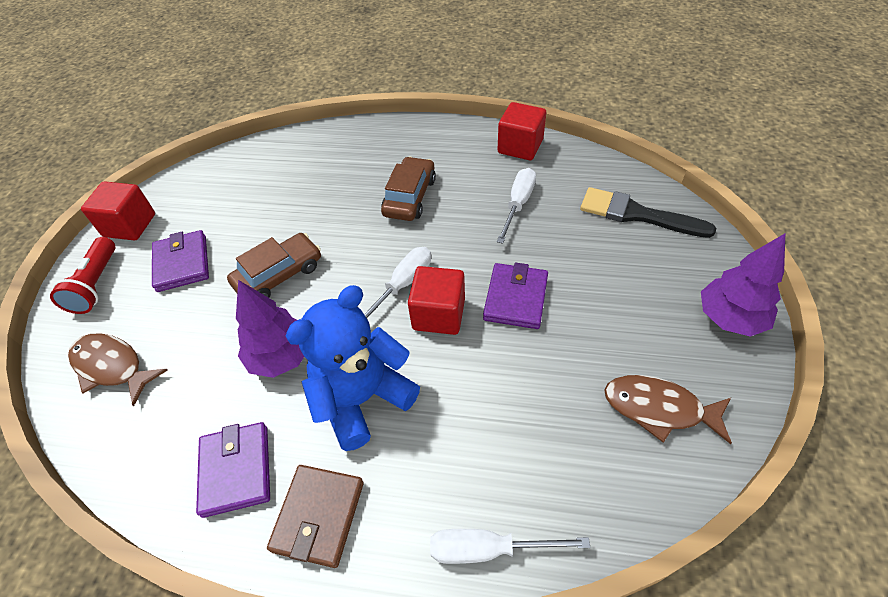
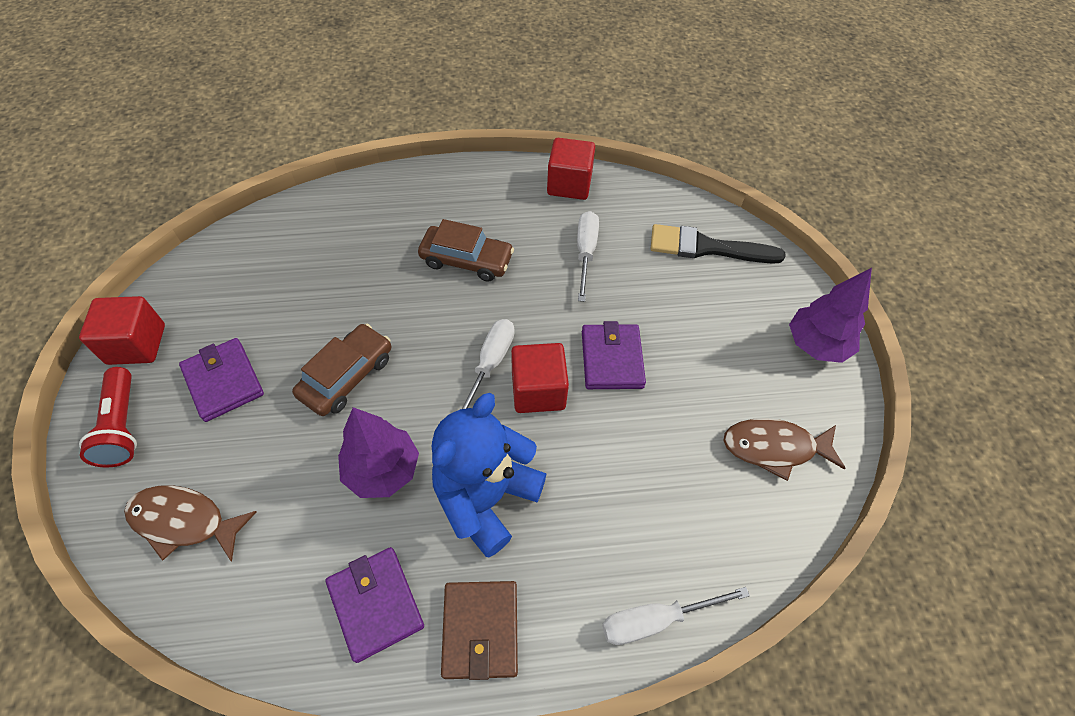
camera: 20 degrees left, 5 degrees up
(410, 197) = (466, 260): brown car -> brown car turned 105 degrees clockwise

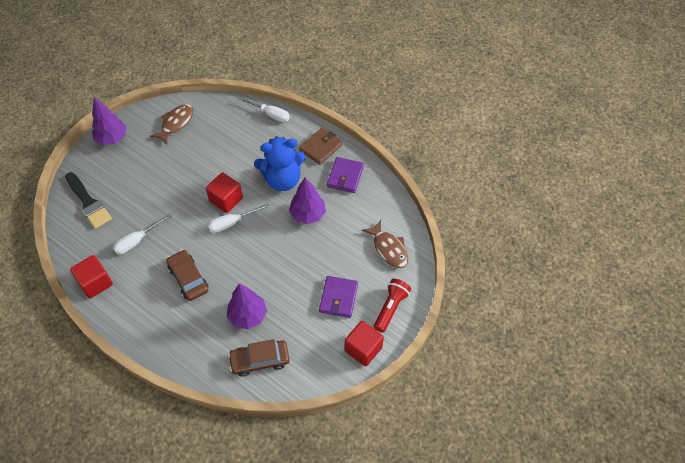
camera: 135 degrees left, 0 degrees up
(342, 275) = (248, 316): none -> purple tree
(347, 376) = (289, 261): brown car -> brown car (260, 360)
(611, 359) = (187, 190): purple wallet -> none
(774, 448) = (176, 123): brown fish -> brown fish turned 105 degrees counterclockwise

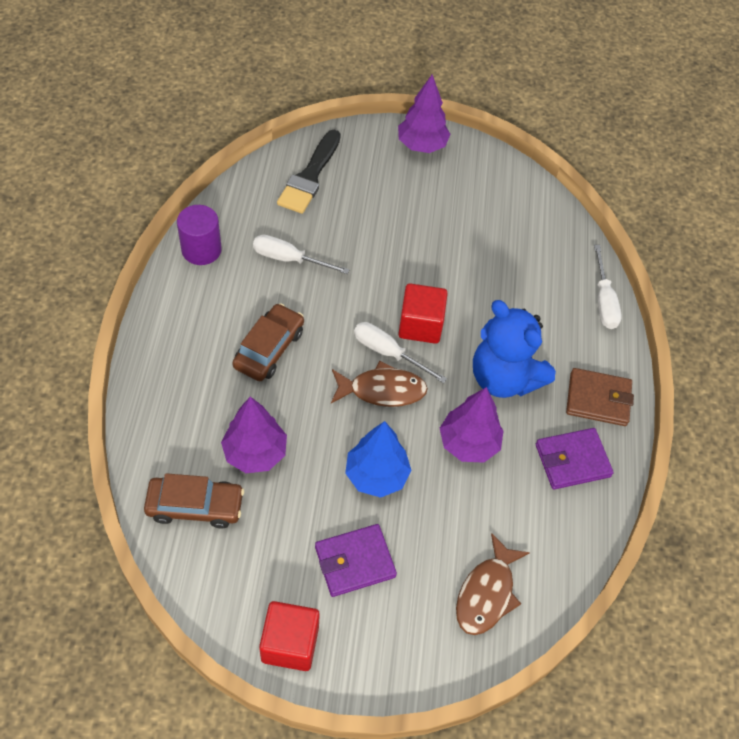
camera: 55 degrees right, 0 degrees up
(95, 283) = (201, 250): red cube -> purple cylinder
(176, 123) = (498, 199): brown fish -> brown fish (382, 390)
(260, 360) = (195, 506): brown car -> brown car turned 135 degrees clockwise
(298, 264) = (376, 475): none -> blue tree
(390, 308) = (383, 650): red flashlight -> none

